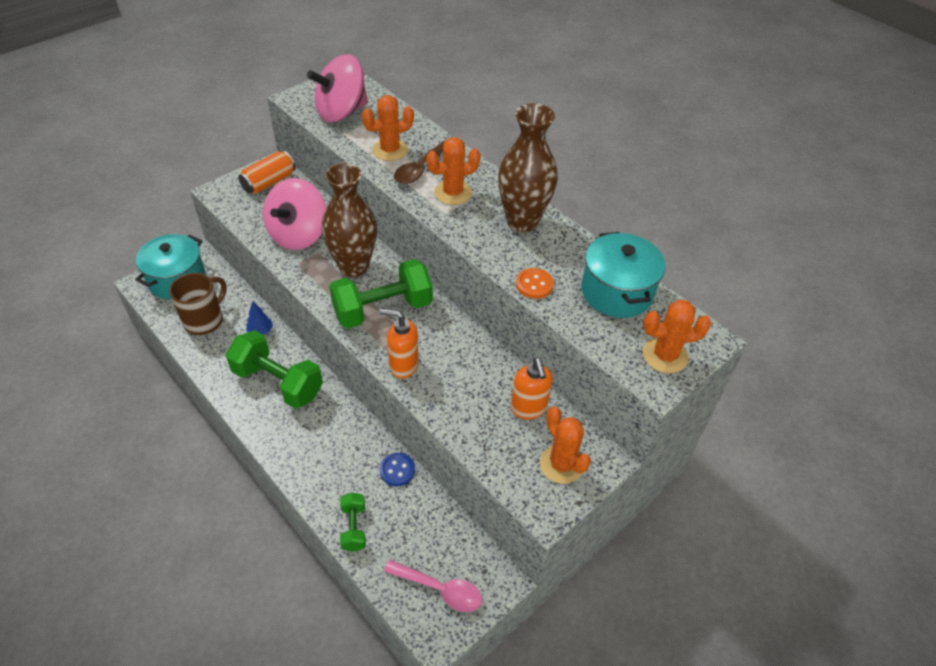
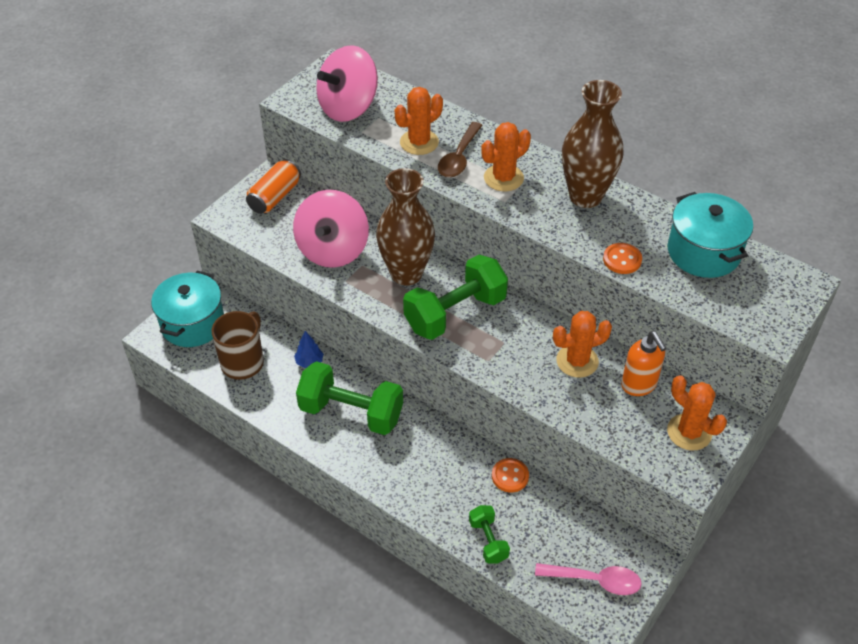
camera: 10 degrees left, 0 degrees up
(397, 470) = (510, 476): blue button -> orange button
(403, 365) = (499, 367): orange soap dispenser -> none
(665, 355) = (770, 306): orange cactus -> orange cactus (577, 361)

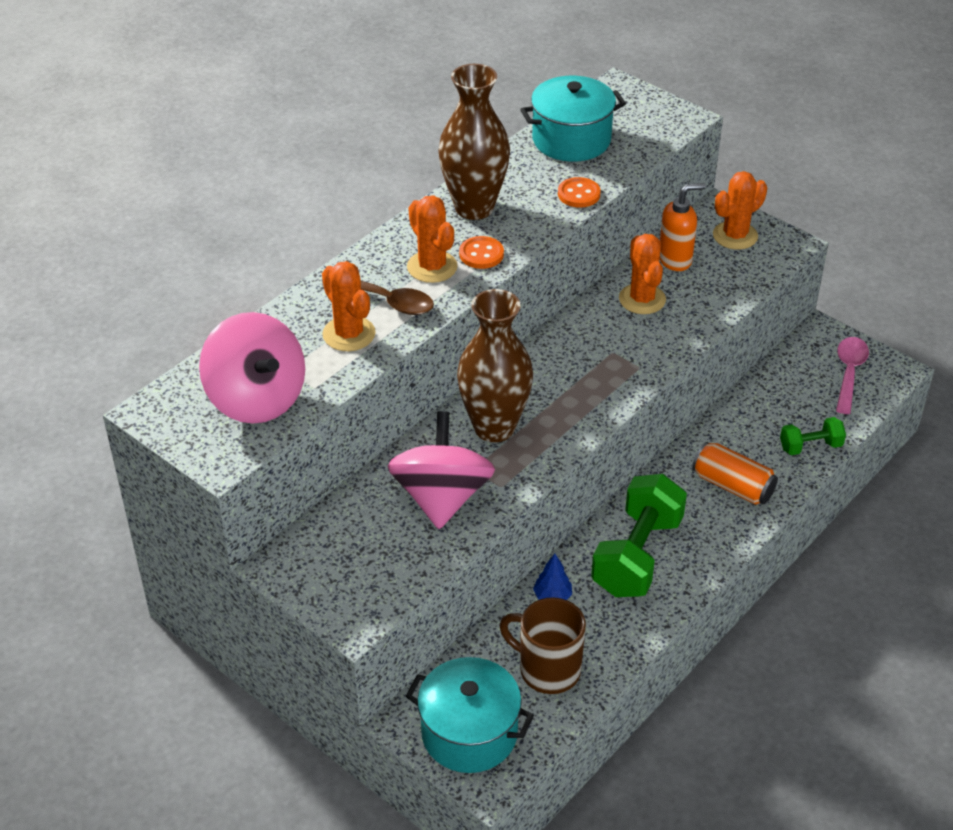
camera: 85 degrees left, 5 degrees down
(275, 197) = (321, 560): orange can -> orange can (732, 486)
(333, 250) = (441, 497): pink spinning top -> pink spinning top turned 105 degrees counterclockwise
(455, 313) = (565, 388): green dumbbell -> none
(510, 476) = (727, 422): orange button -> orange button (481, 254)

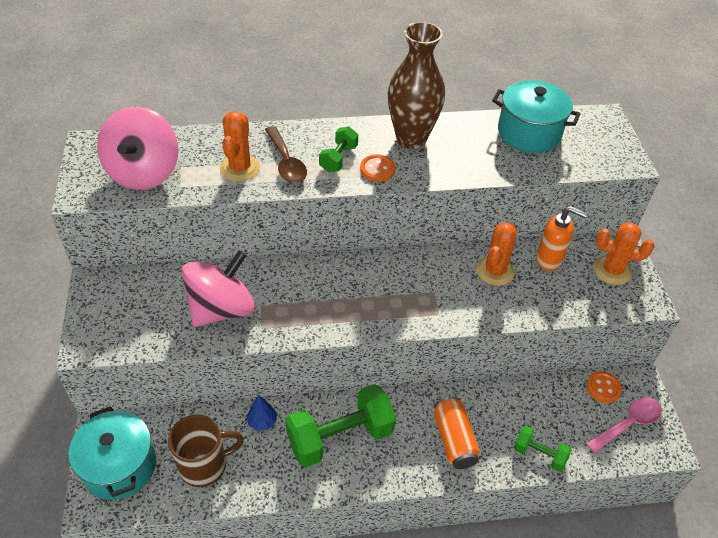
camera: 40 degrees right, 5 degrees up
(432, 267) = (338, 159): orange cactus -> green dumbbell
(494, 427) = (304, 288): brown vase -> none
(547, 669) = (205, 465): brown mug -> brown mug turned 90 degrees clockwise
(579, 194) = (488, 169): orange button -> orange button (603, 388)

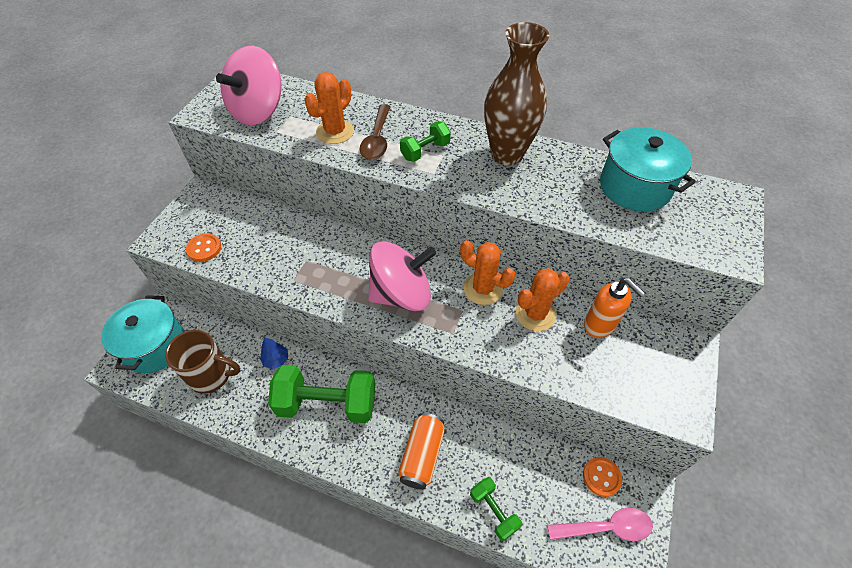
camera: 30 degrees right, 5 degrees up
(222, 309) = (274, 251): pink spinning top -> pink spinning top (401, 294)
(377, 169) = (454, 172): orange button -> orange button (204, 248)
(612, 270) = (663, 364): orange cactus -> orange cactus (483, 289)

